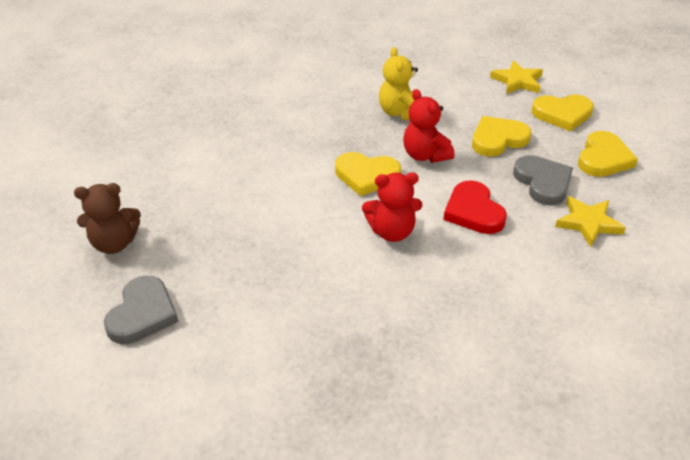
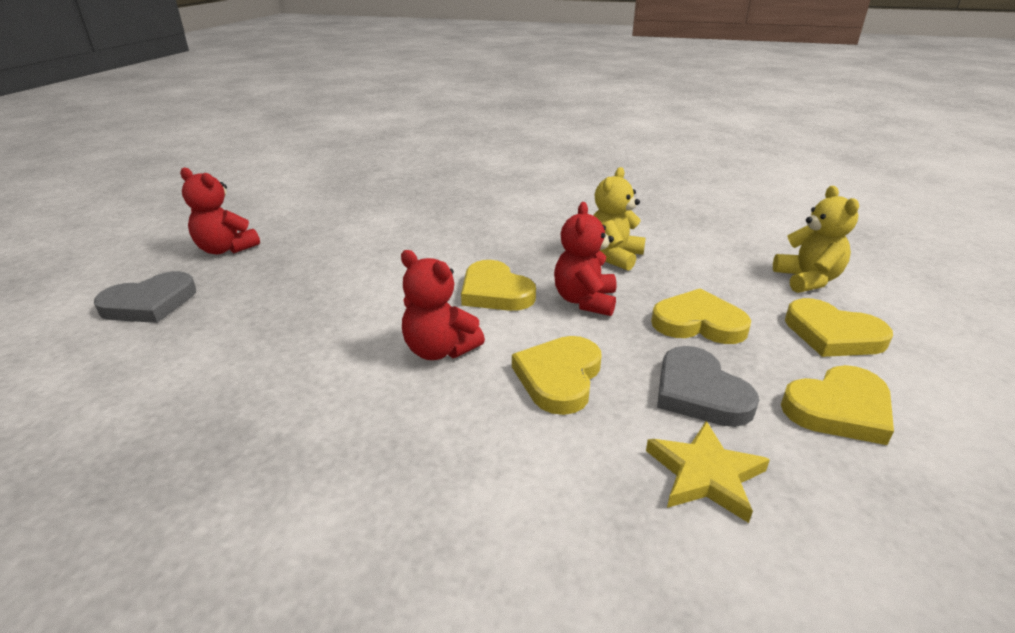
camera: 40 degrees right, 10 degrees down
(114, 243) = (226, 249): brown teddy bear -> red teddy bear
(473, 211) = (559, 377): red heart -> yellow heart
(517, 81) = (807, 280): yellow star -> yellow teddy bear
(543, 182) = (699, 392): grey heart -> grey heart turned 135 degrees clockwise

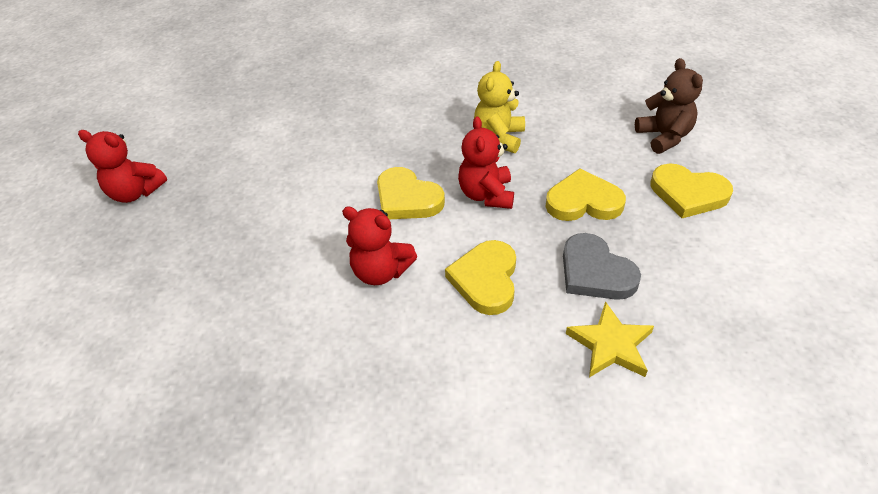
camera: 10 degrees left, 15 degrees up
(150, 303) = (98, 271): grey heart -> none
(807, 280) = (664, 137): yellow teddy bear -> brown teddy bear
(839, 409) = (697, 267): yellow heart -> none

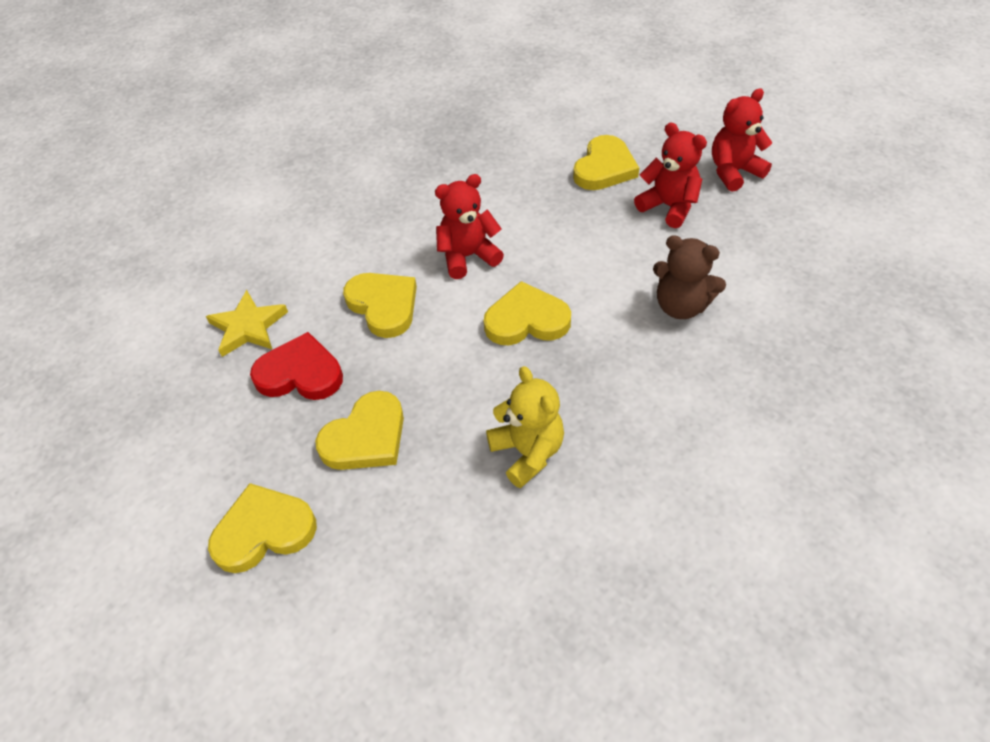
camera: 135 degrees right, 5 degrees up
(186, 265) = (604, 168): none -> yellow heart
(486, 195) = (463, 375): red teddy bear -> red teddy bear (668, 207)
(595, 272) = (300, 373): grey heart -> red heart
(664, 137) = (343, 610): brown teddy bear -> brown teddy bear (681, 306)

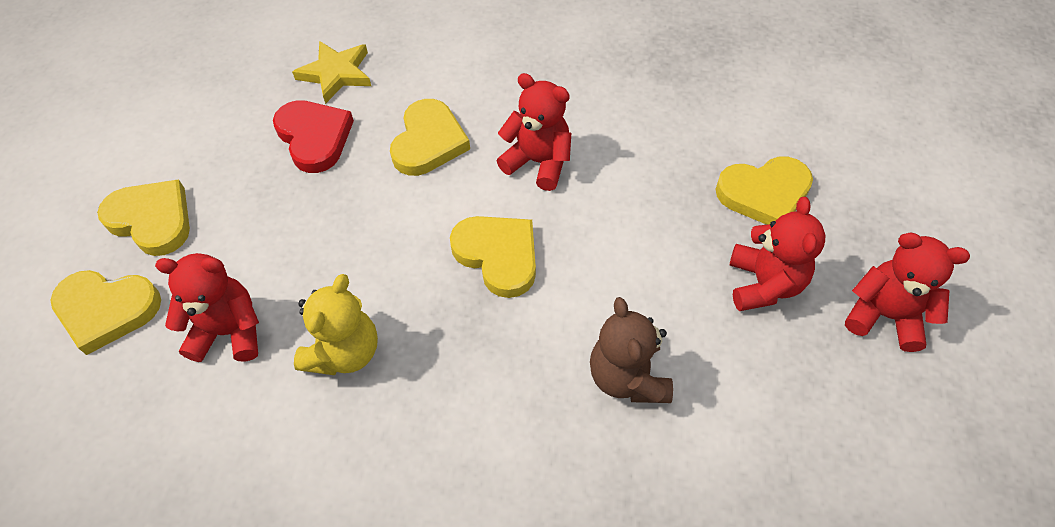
camera: 50 degrees right, 5 degrees up
(366, 437) = (281, 224): yellow heart -> yellow heart (107, 310)
(439, 522) = (229, 331): none -> red teddy bear

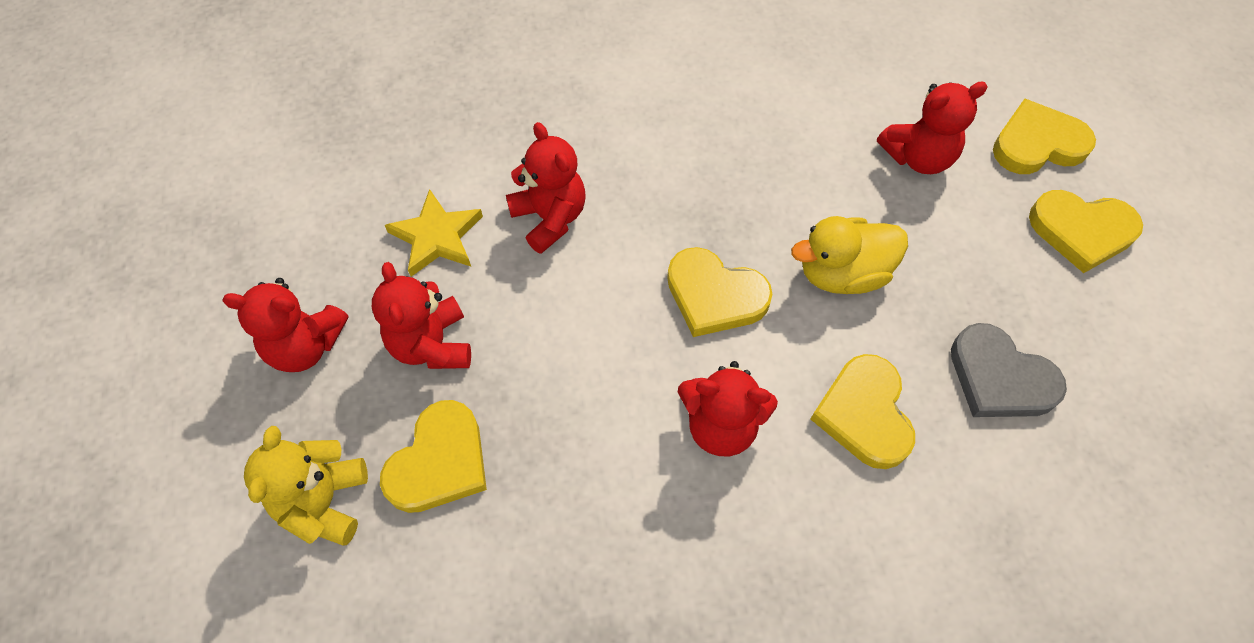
camera: 160 degrees right, 5 degrees up
(314, 138) = (999, 378): red heart -> grey heart
(336, 73) = (1048, 486): yellow star -> yellow star (437, 237)
(344, 352) = (807, 169): yellow teddy bear -> yellow teddy bear (324, 502)
(378, 243) = (842, 273): none -> yellow duck
(628, 377) = (550, 218): brown teddy bear -> red teddy bear
(764, 194) = (439, 462): yellow heart -> yellow heart turned 150 degrees clockwise

